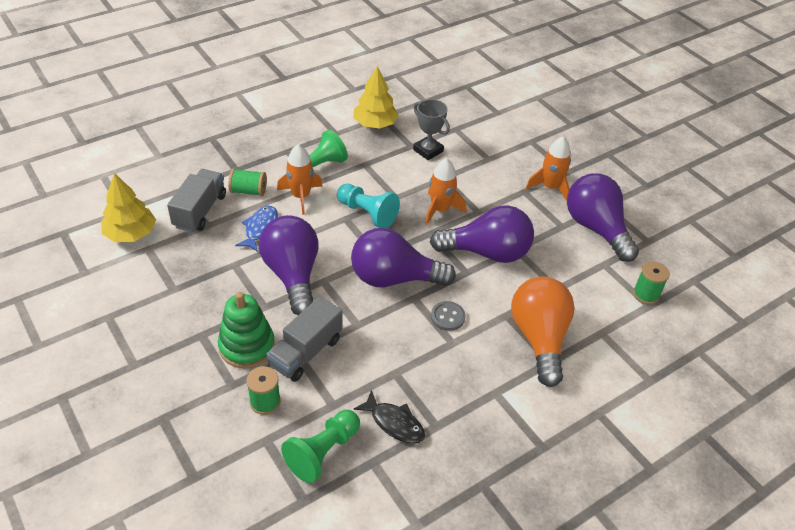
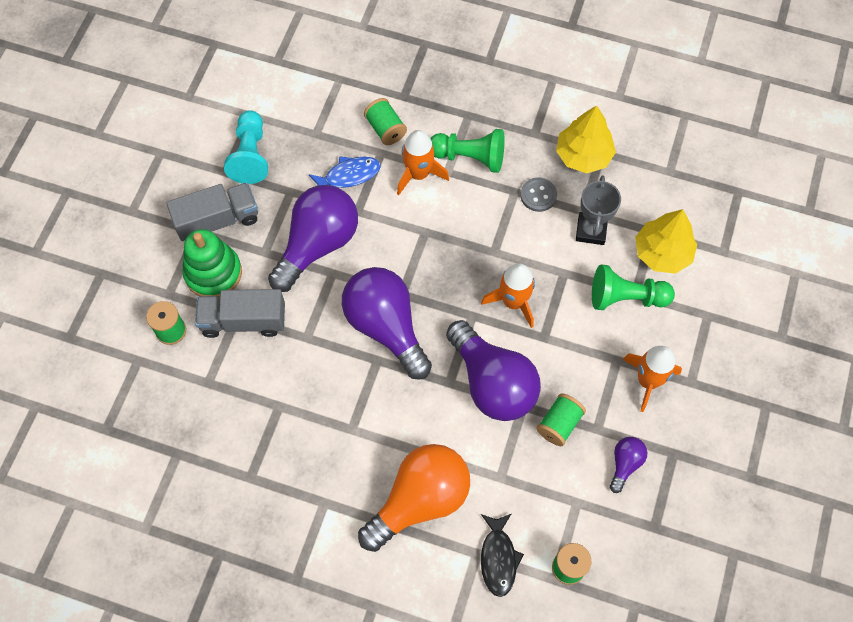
camera: 55 degrees right, 20 degrees up
(131, 234) = (255, 89): yellow tree -> yellow tree (662, 253)
(200, 211) = (326, 114): grey truck -> grey truck (218, 221)
(323, 452) = (157, 409): green pawn -> green pawn (626, 297)
(367, 213) = (448, 244): turquoise pawn -> turquoise pawn (250, 155)
(394, 423) = (227, 442): black fish -> black fish (498, 558)
(447, 317) = (378, 404): grey button -> grey button (538, 195)
(544, 240) = (559, 424): none -> green spool
(596, 228) = (625, 464): purple light bulb -> purple light bulb, size x0.46

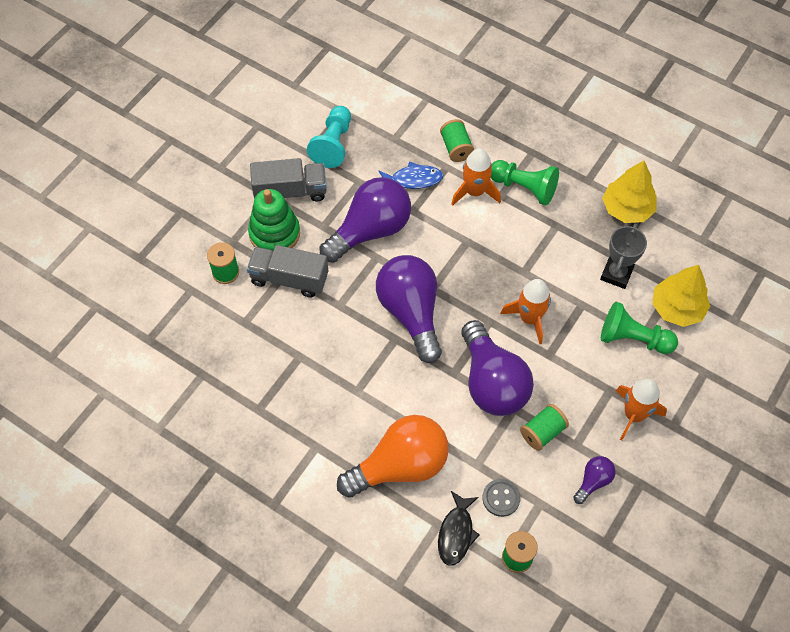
camera: 15 degrees right, 5 degrees down
(538, 195) = (577, 233): grey button -> grey button (501, 498)

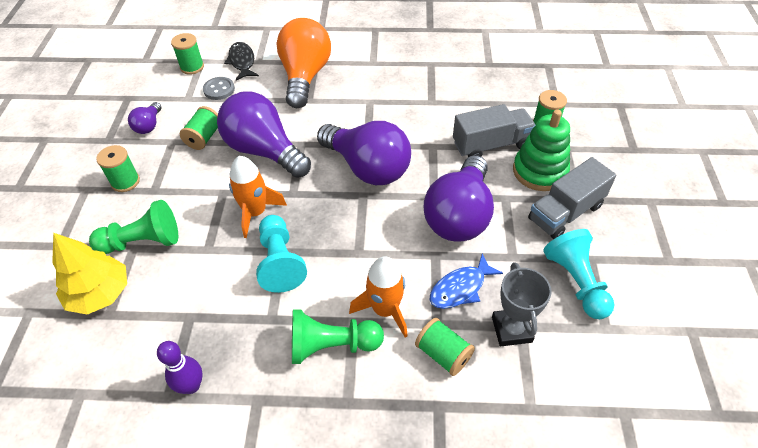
camera: 150 degrees right, 10 degrees down
(400, 466) = (305, 76): orange light bulb -> orange light bulb turned 150 degrees clockwise
(530, 264) = (280, 262): none -> turquoise pawn
(616, 274) = (180, 297): grey trophy -> grey trophy (511, 329)
(627, 208) = (191, 386): yellow tree -> purple bowling pin
(634, 415) = (125, 181): orange rocket -> green spool

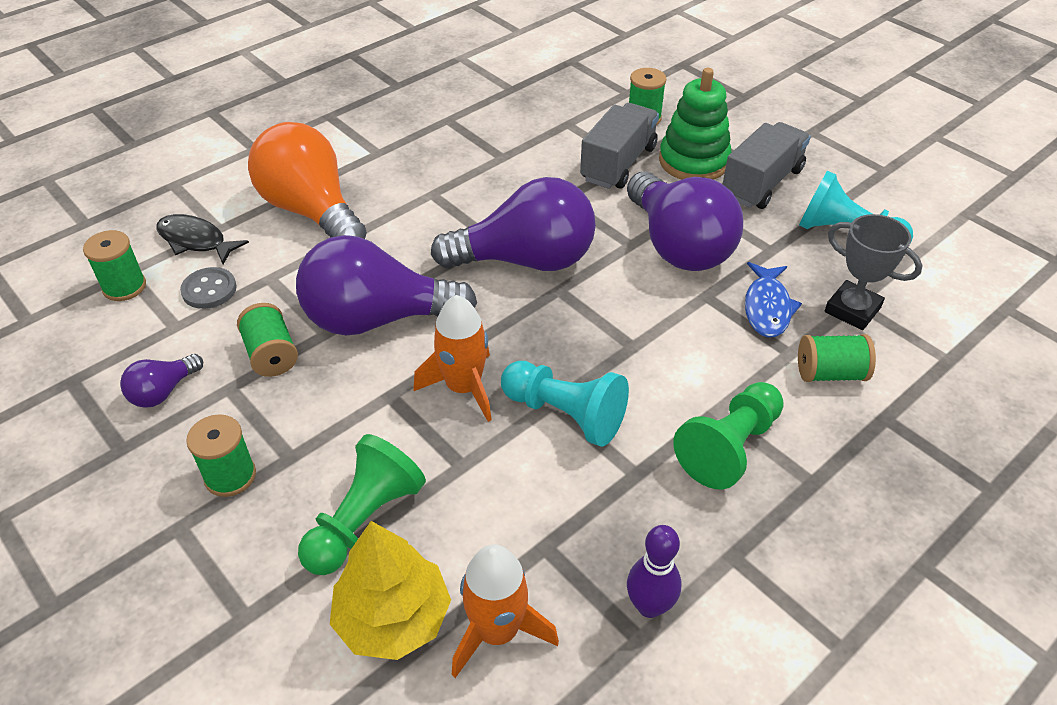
camera: 45 degrees left, 5 degrees down
(149, 126) = (163, 392): purple light bulb -> purple light bulb turned 75 degrees clockwise
(385, 309) = (730, 376): orange rocket -> orange rocket (497, 631)
(565, 212) = (762, 183): grey truck -> grey truck turned 150 degrees counterclockwise

